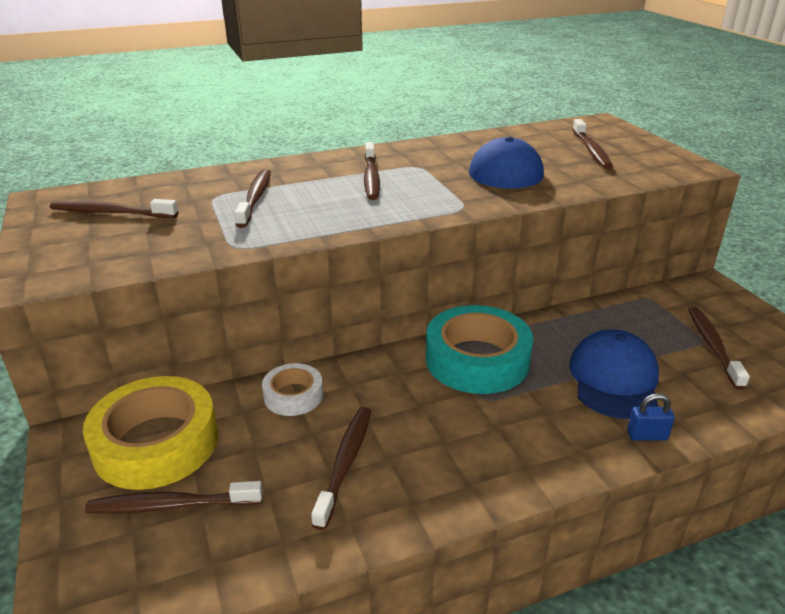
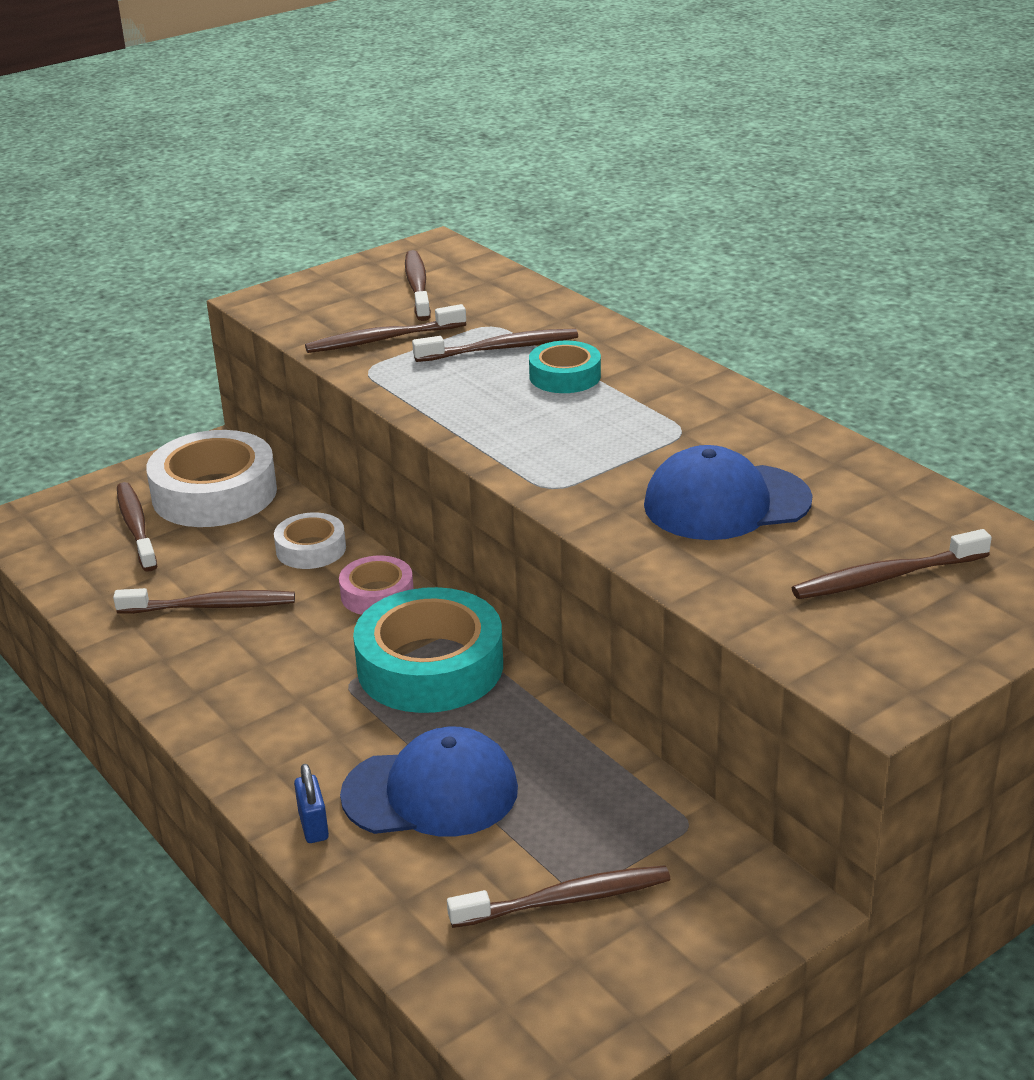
camera: 75 degrees right, 0 degrees up
(156, 443) = (214, 493): yellow tape -> white tape
(317, 185) = (565, 376): none -> turquoise tape
(371, 178) = (615, 406): brown toothbrush -> brown toothbrush (382, 339)
(377, 371) = (377, 594): none -> pink tape

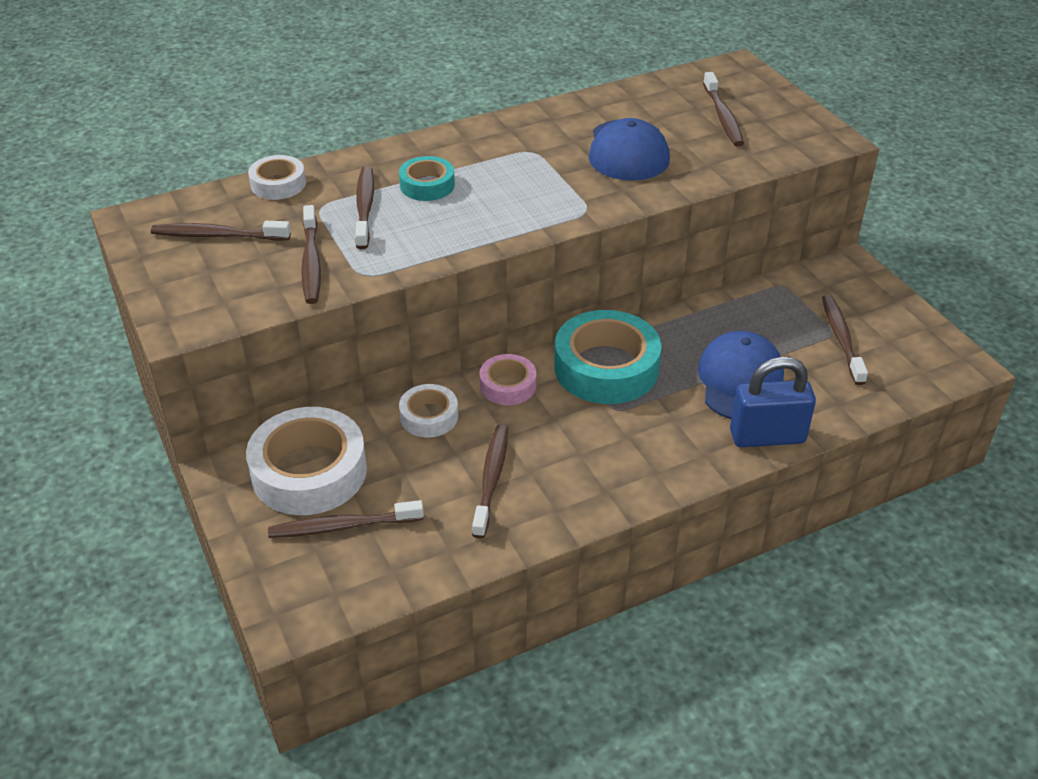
camera: 80 degrees left, 10 degrees up
(313, 826) = (767, 436): blue padlock -> blue padlock, size x2.07
(528, 296) = (278, 184): none -> white tape

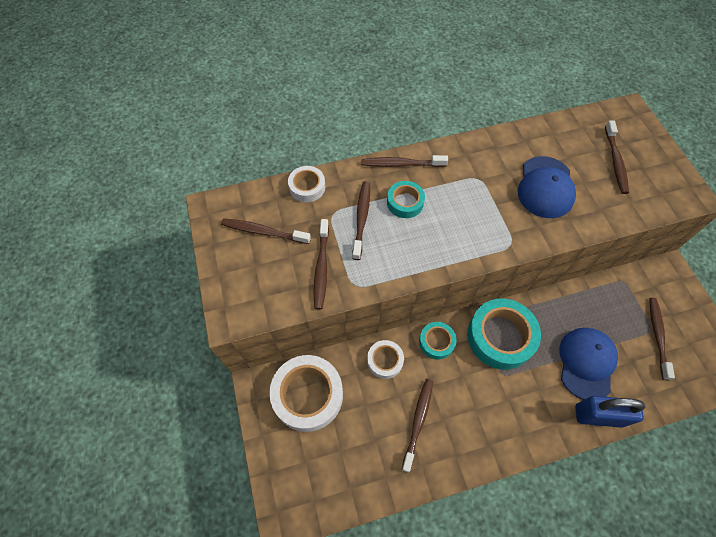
camera: 10 degrees right, 20 degrees up
(342, 526) = (323, 445): brown toothbrush -> brown toothbrush (401, 164)
(508, 385) = (436, 342): pink tape -> turquoise tape

